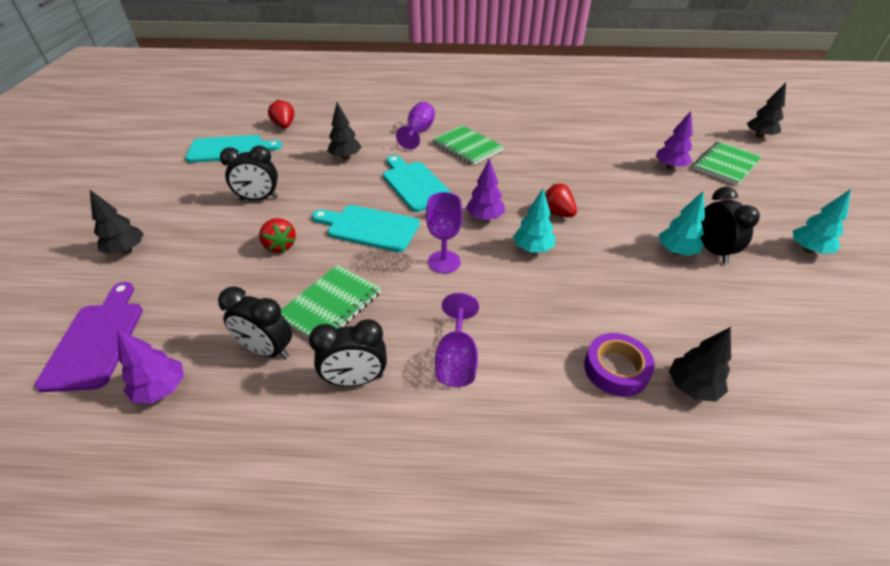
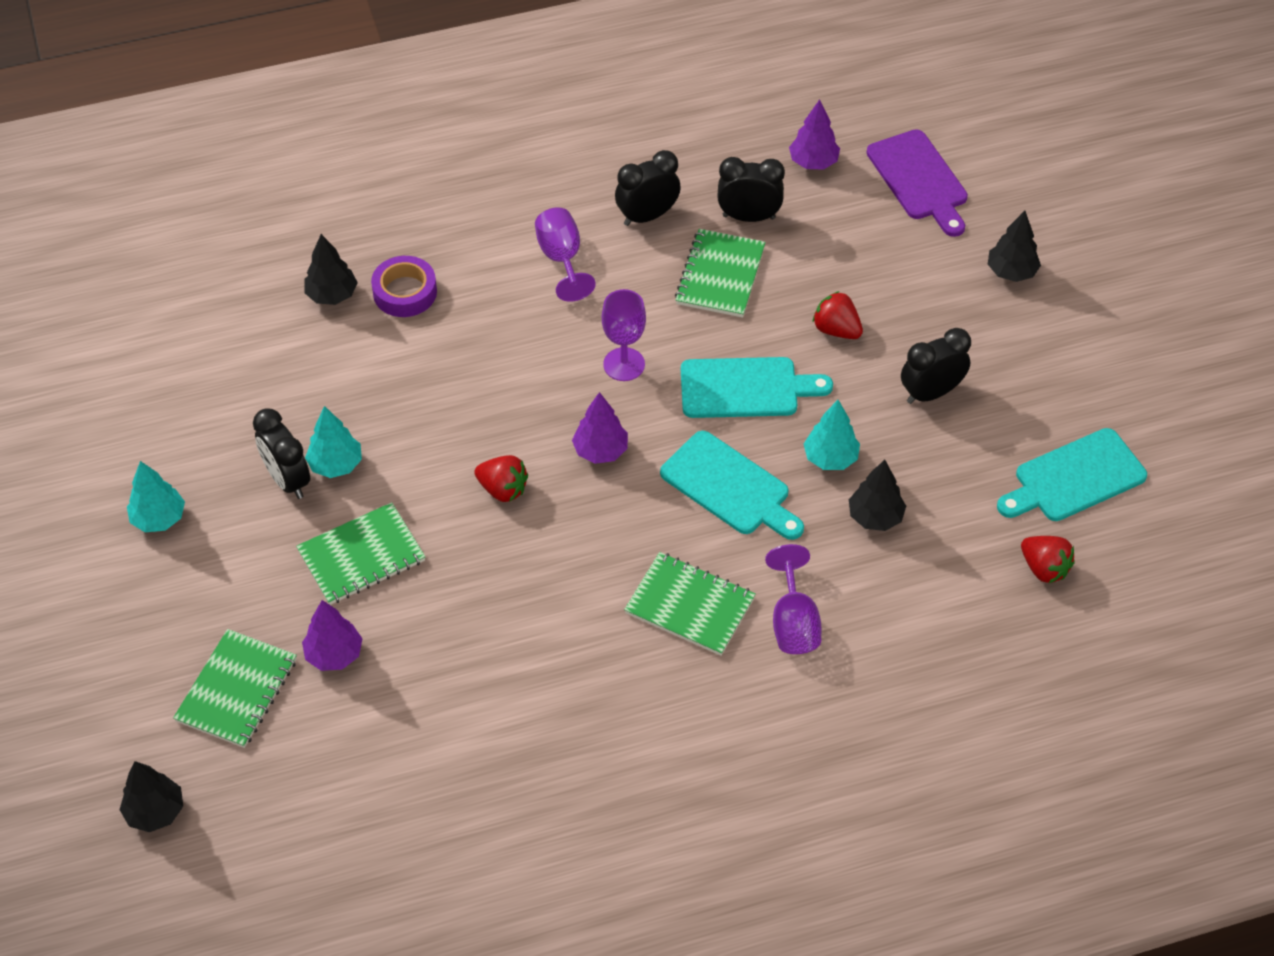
camera: 160 degrees right, 10 degrees up
(532, 249) = (521, 415): turquoise tree -> turquoise tree (830, 458)
(655, 201) = (361, 556): none -> green notebook

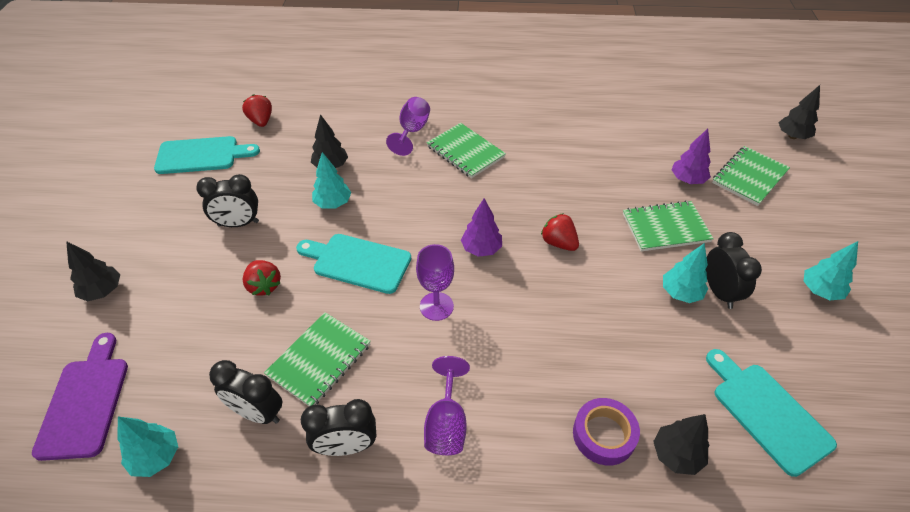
camera: 160 degrees left, 5 degrees down
(729, 487) = (407, 204): turquoise cutting board -> turquoise cutting board (767, 413)
(813, 162) = (156, 457): purple tree -> turquoise tree

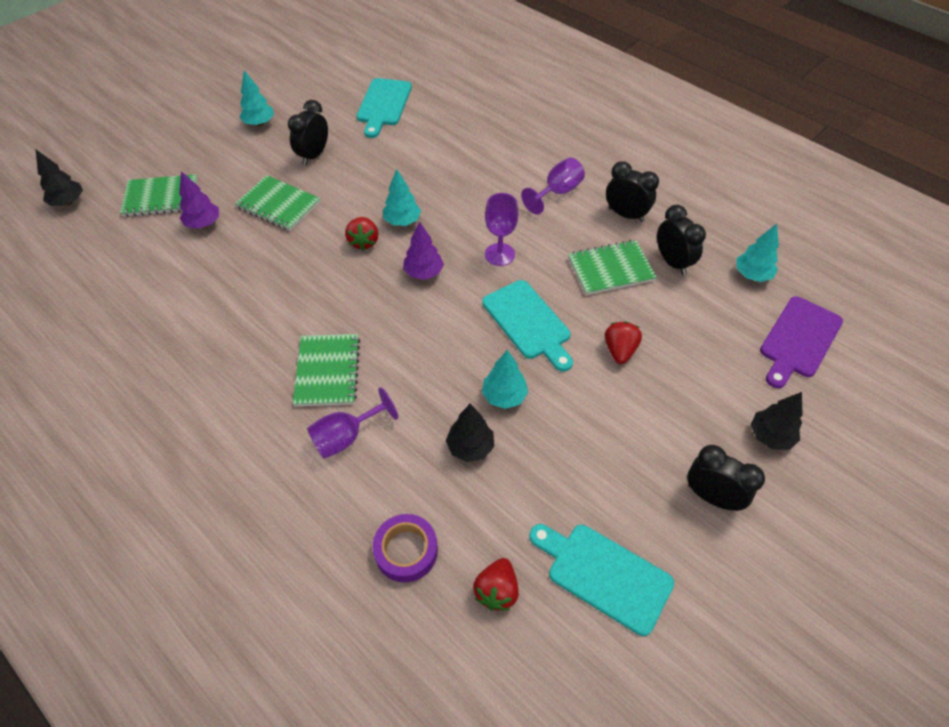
camera: 140 degrees left, 5 degrees up
(238, 224) = (610, 433): black clock -> black clock (712, 497)
(604, 435) = (476, 142): purple tape -> purple tape (406, 551)
(676, 455) = (452, 117): black tree -> none
(680, 293) = (336, 168): turquoise tree -> turquoise tree (402, 221)

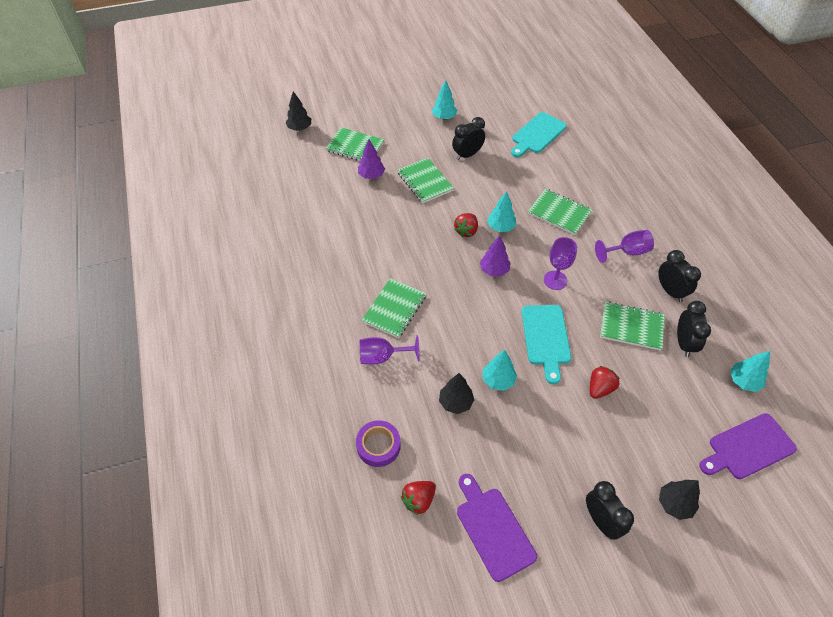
camera: 30 degrees right, 0 degrees up
(459, 180) = (559, 213): none -> green notebook
(604, 575) = (493, 529): turquoise cutting board -> purple cutting board

